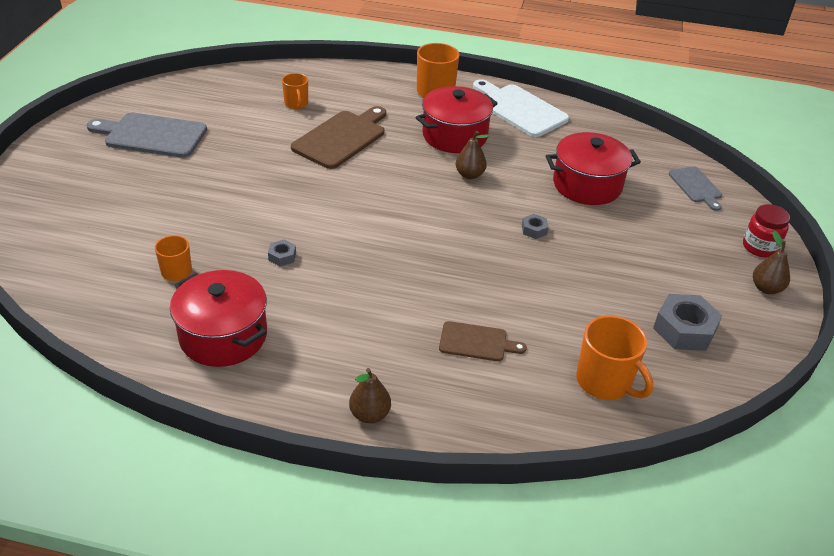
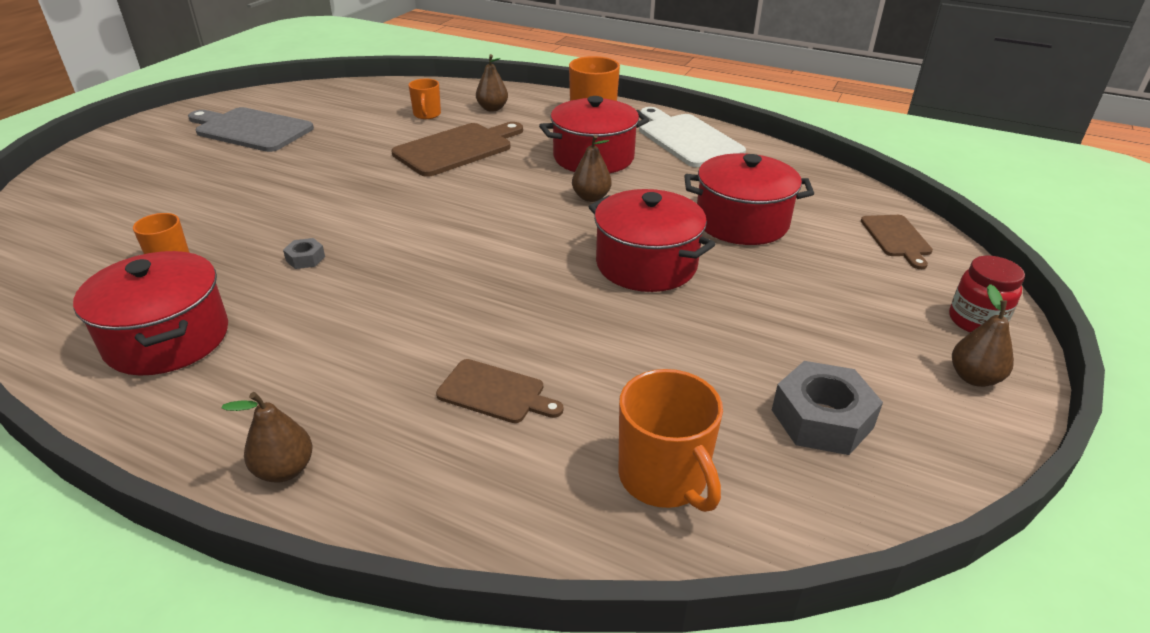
camera: 15 degrees right, 5 degrees down
(348, 92) = (492, 108): none -> brown pear
(534, 230) = (646, 264): grey nut -> red pot
(696, 186) = (897, 238): grey cutting board -> brown cutting board

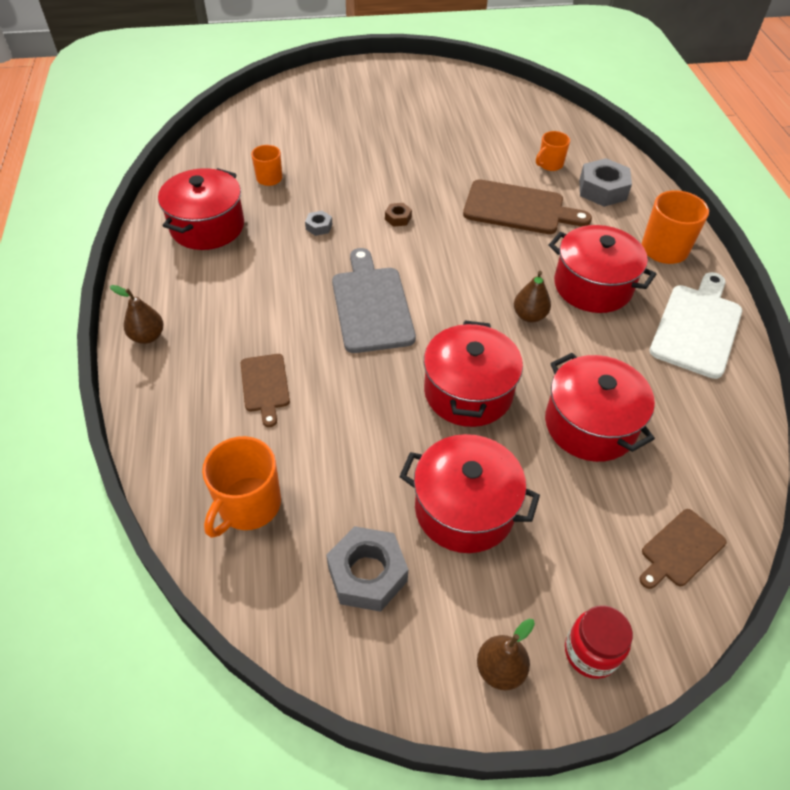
camera: 55 degrees right, 15 degrees up
(250, 129) = (432, 106): grey cutting board -> grey cutting board (371, 305)
(371, 209) = (398, 218): none -> brown nut
(492, 108) = (602, 190): brown pear -> grey nut
(783, 324) = (464, 509): none -> red pot

